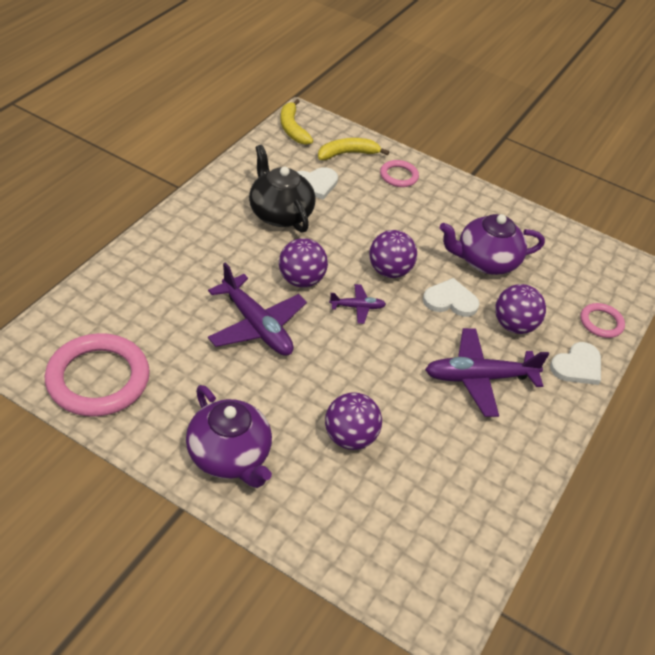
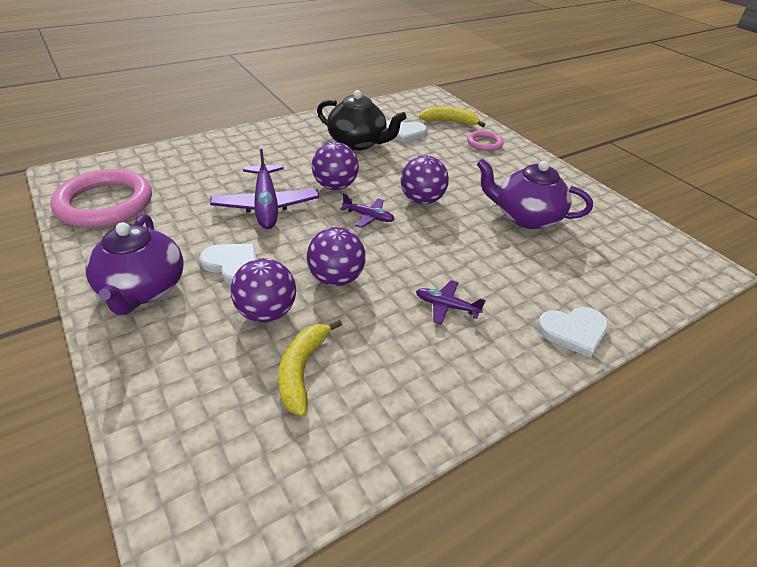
camera: 30 degrees right, 5 degrees down
(279, 213) = (358, 143): black teapot -> black teapot turned 120 degrees clockwise
(292, 128) = (416, 100): yellow banana -> yellow banana (302, 370)
(450, 300) = (465, 236): white heart -> white heart (232, 265)
(479, 378) = (446, 306): purple plane -> purple plane, size x0.50
(514, 325) = (520, 274): purple ball -> purple ball (336, 278)
(601, 322) = (629, 300): pink ring -> none

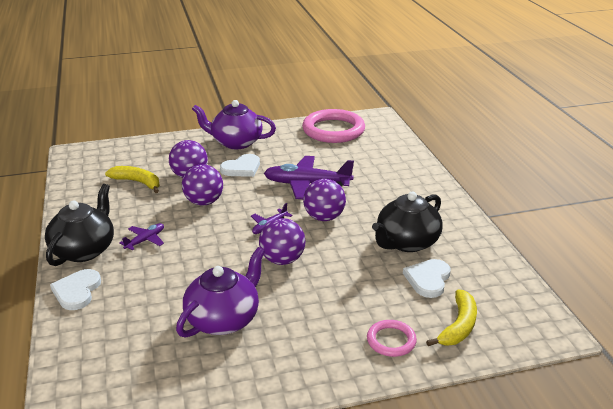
camera: 110 degrees right, 10 degrees down
(501, 360) = (84, 250): none -> black teapot

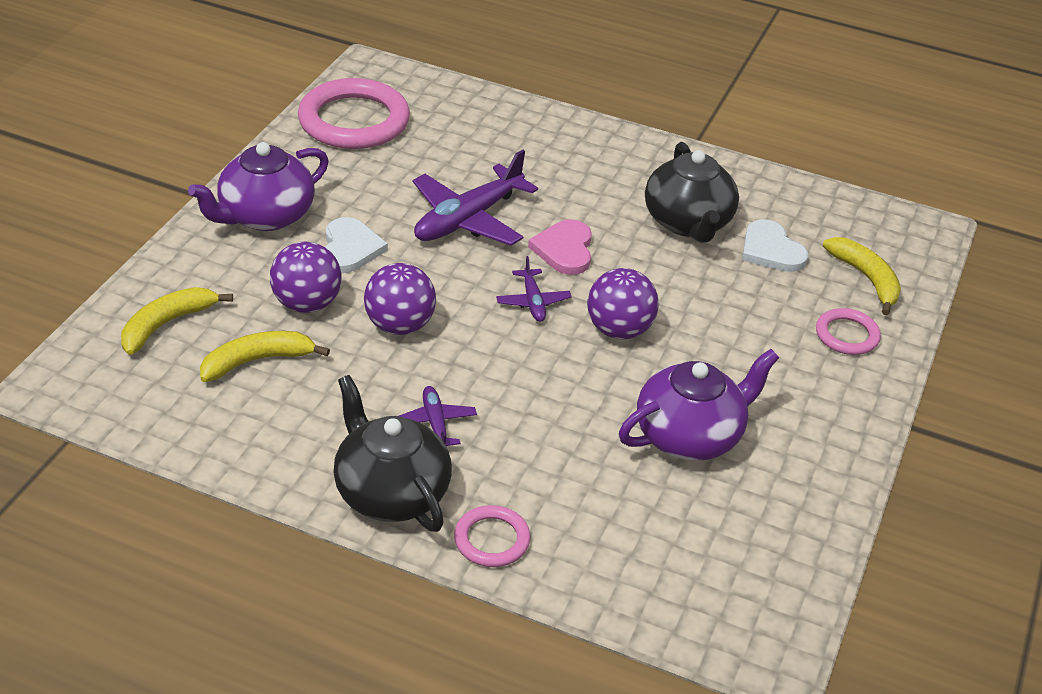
camera: 55 degrees left, 10 degrees up
(77, 291) = (492, 540): white heart -> pink ring
(137, 155) = (167, 324): none -> yellow banana
(224, 319) = (690, 435): purple teapot -> purple teapot turned 75 degrees clockwise
(324, 217) = (564, 249): purple ball -> pink heart

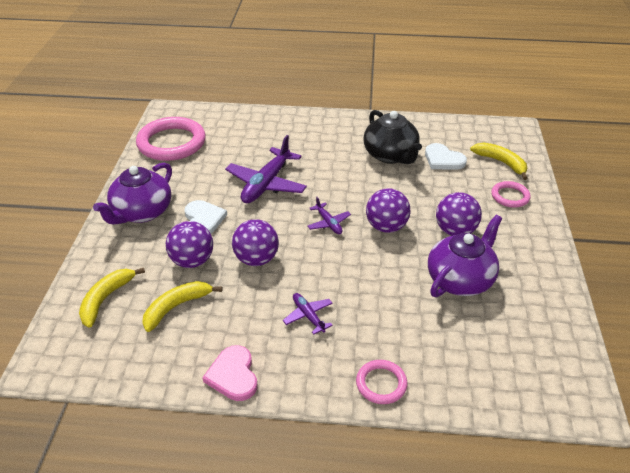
camera: 15 degrees left, 0 degrees up
(390, 492) = (302, 371): black teapot -> none
(564, 249) = (331, 188): pink heart -> pink heart (233, 375)
(724, 364) = (455, 231): none -> purple ball

